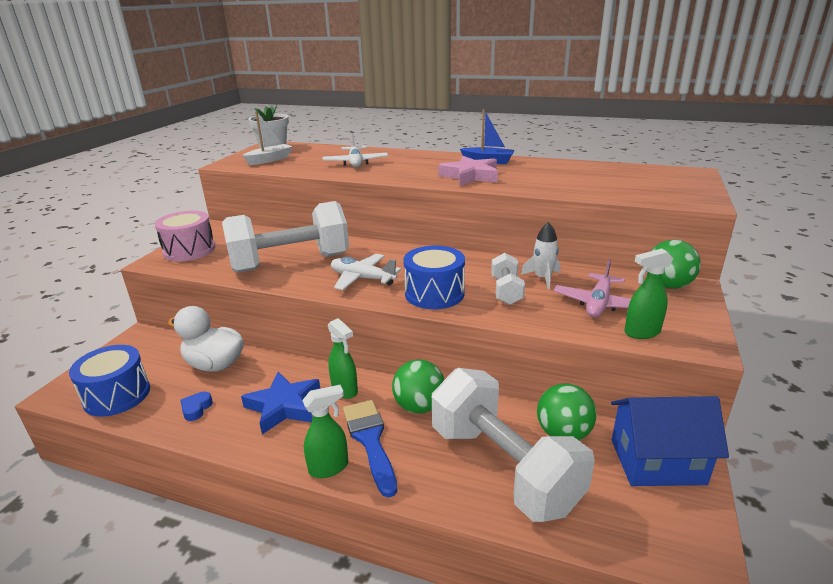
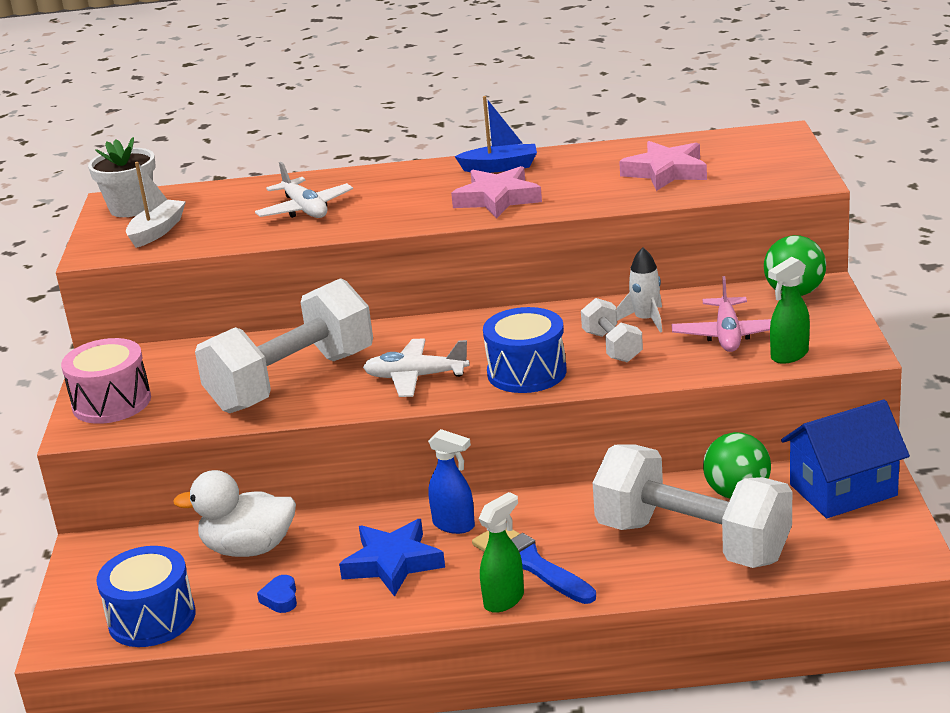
camera: 20 degrees left, 0 degrees up
(345, 390) = (454, 525): green spray bottle -> blue spray bottle
(419, 406) = (559, 515): green ball -> none
(595, 180) = (666, 172): none -> pink star

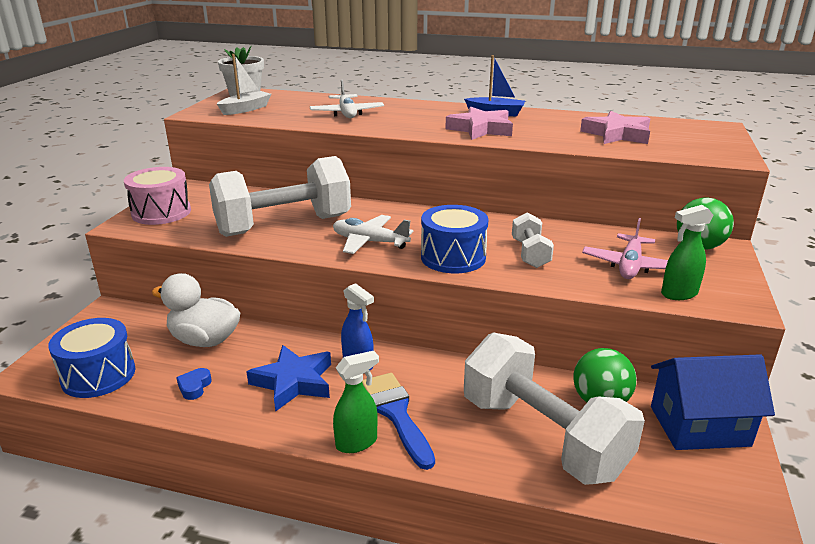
camera: 15 degrees right, 0 degrees up
(646, 320) = (567, 240): white rocket -> none

